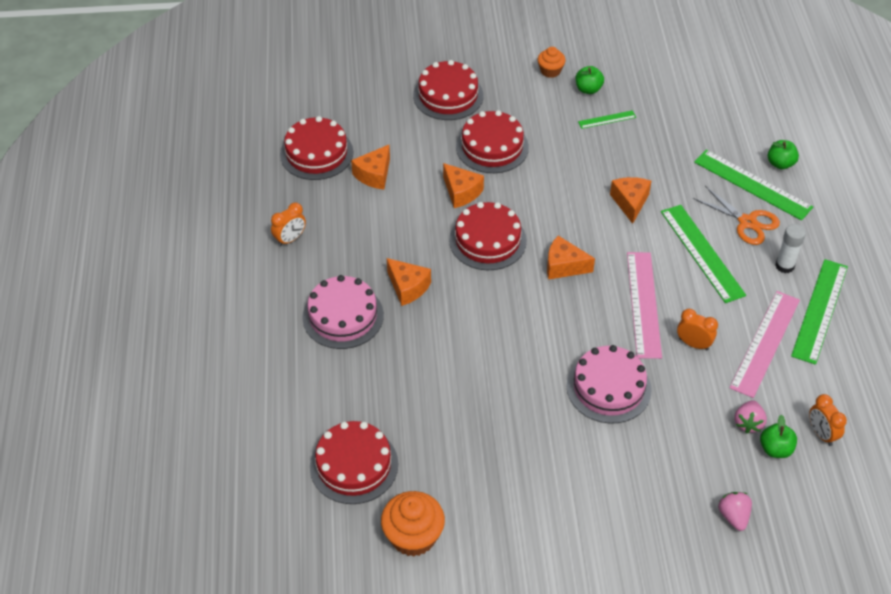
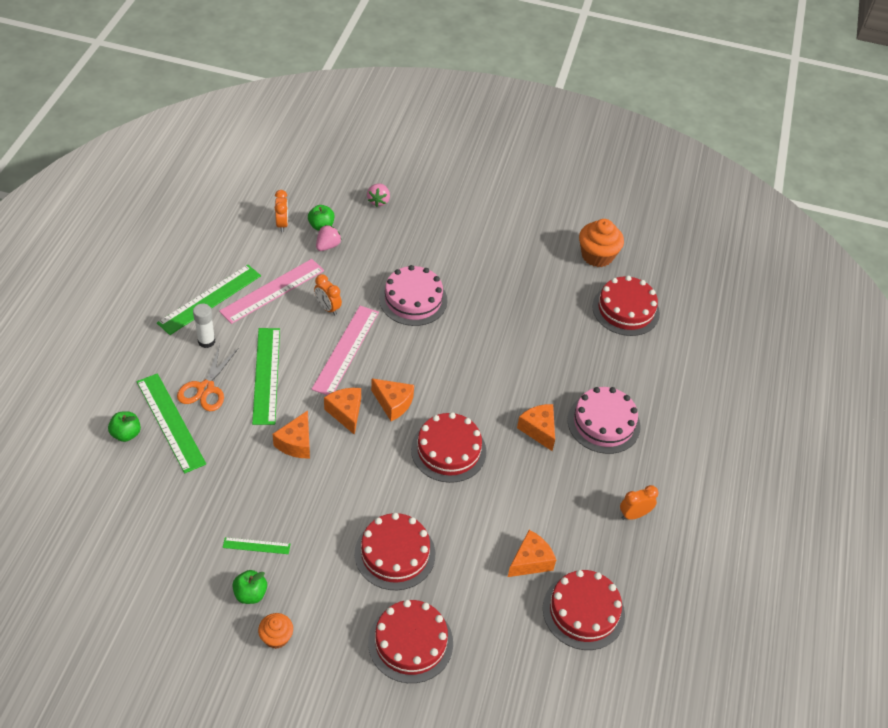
camera: 165 degrees left, 0 degrees up
(461, 192) = (450, 510): orange cheese -> orange cheese (345, 413)
(747, 222) = (206, 388): orange scissors -> orange scissors turned 135 degrees counterclockwise

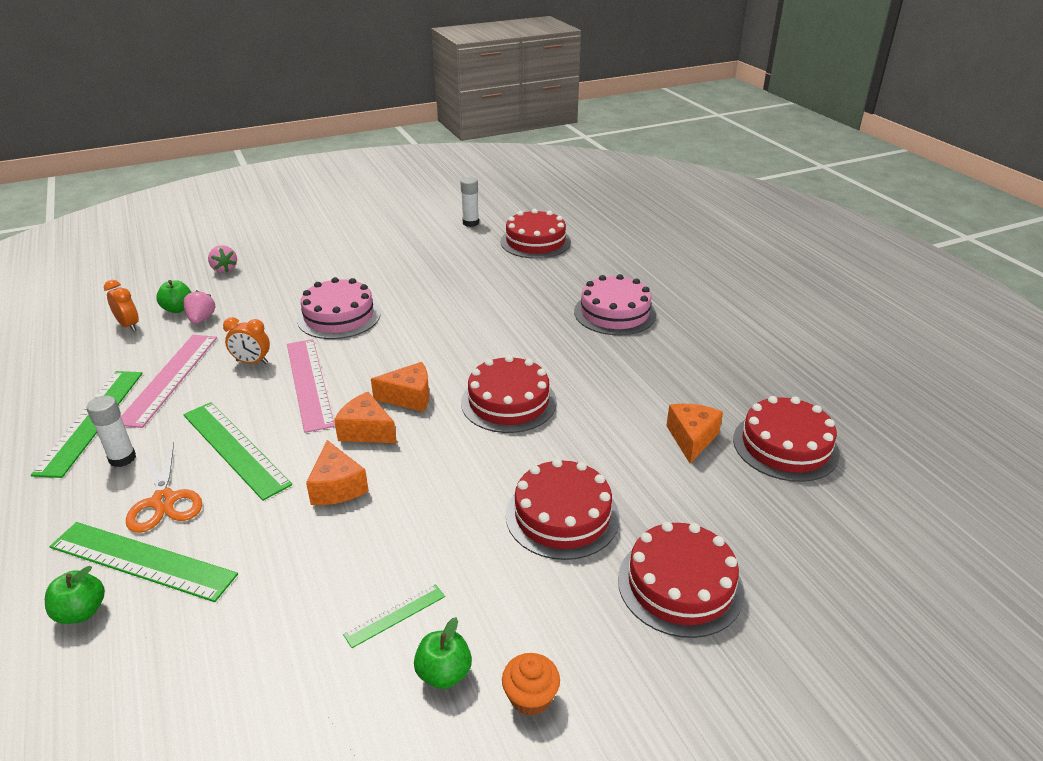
camera: 35 degrees left, 15 degrees down
(538, 430) = (569, 344): orange cheese -> none
(597, 256) = (470, 223): orange cupcake -> white glue stick
(634, 514) = (722, 356): orange clock -> none

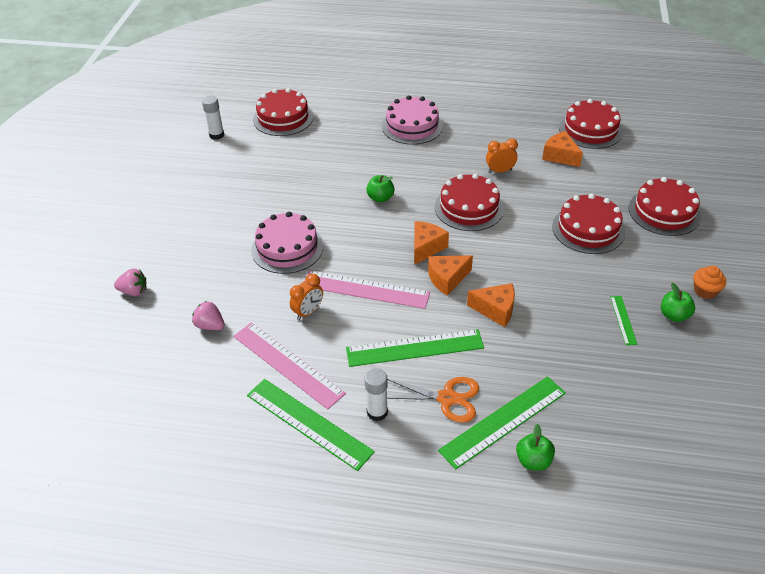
camera: 55 degrees left, 10 degrees up
(129, 325) = (173, 374): orange clock -> orange clock (500, 171)
(178, 309) = (176, 336): green apple -> green apple (380, 198)

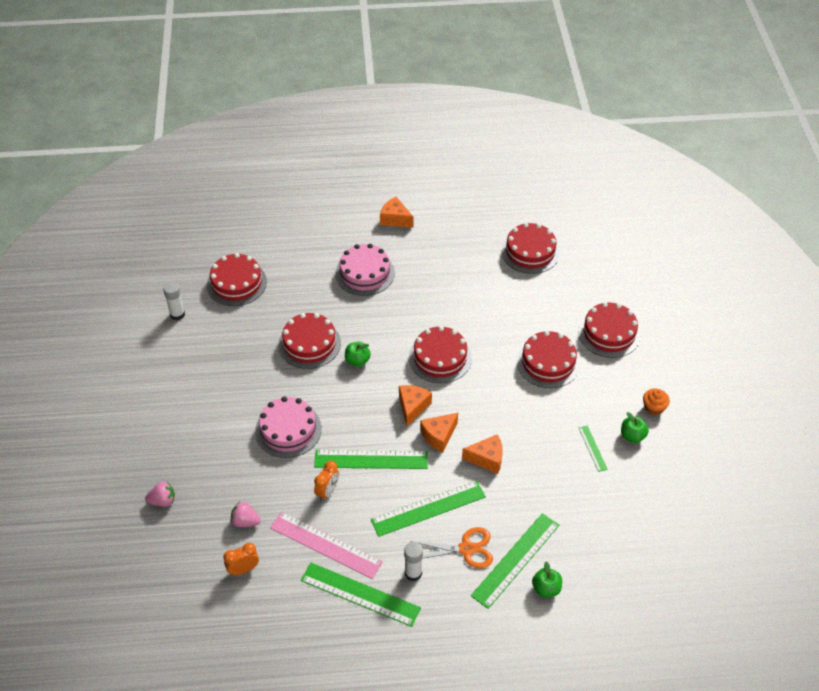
camera: 15 degrees left, 5 degrees up
(336, 176) = (309, 344): none -> red cake
(365, 289) = (371, 460): pink ruler -> green ruler
(500, 171) = (458, 312): orange clock -> orange clock (243, 569)
(560, 156) = (509, 287): orange cheese -> orange cheese (395, 219)

